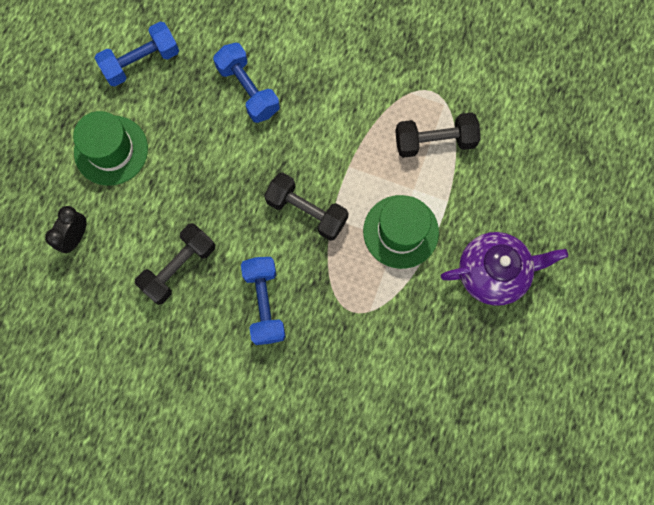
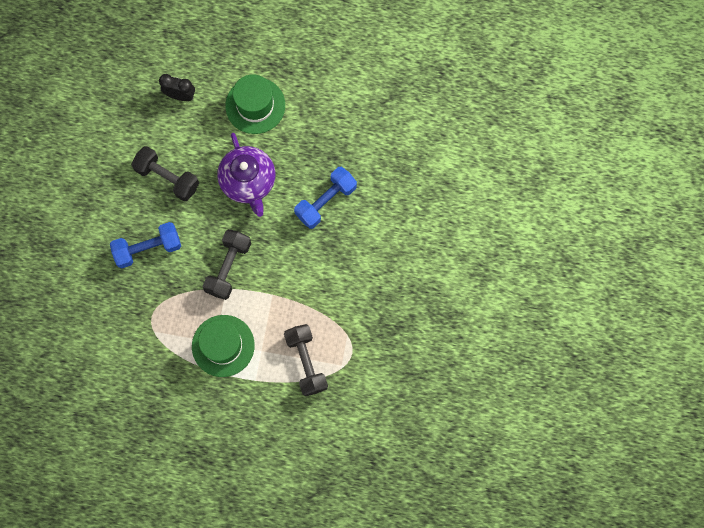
camera: 80 degrees right, 0 degrees up
(141, 62) = (335, 112): blue dumbbell -> none
(493, 272) = (199, 426): purple teapot -> purple teapot (248, 181)

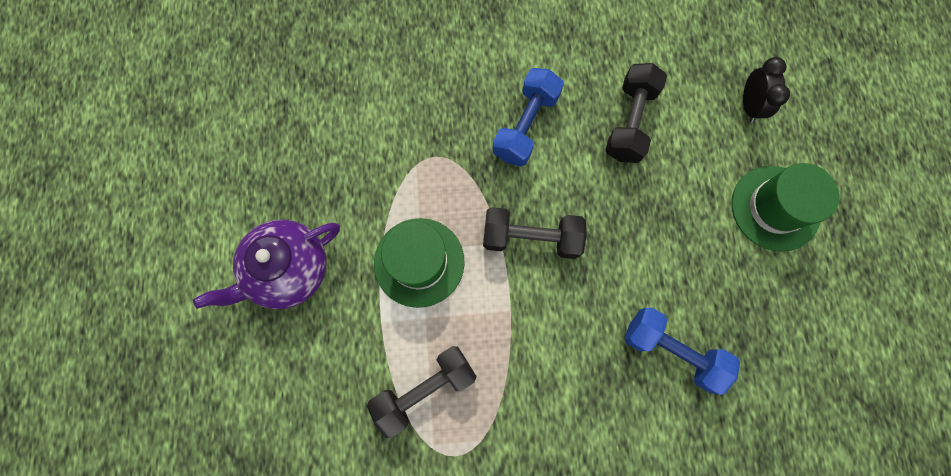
camera: 75 degrees right, 0 degrees up
(148, 248) = (525, 126): blue dumbbell -> blue dumbbell turned 60 degrees clockwise
(248, 181) = (662, 230): purple teapot -> purple teapot (288, 270)

